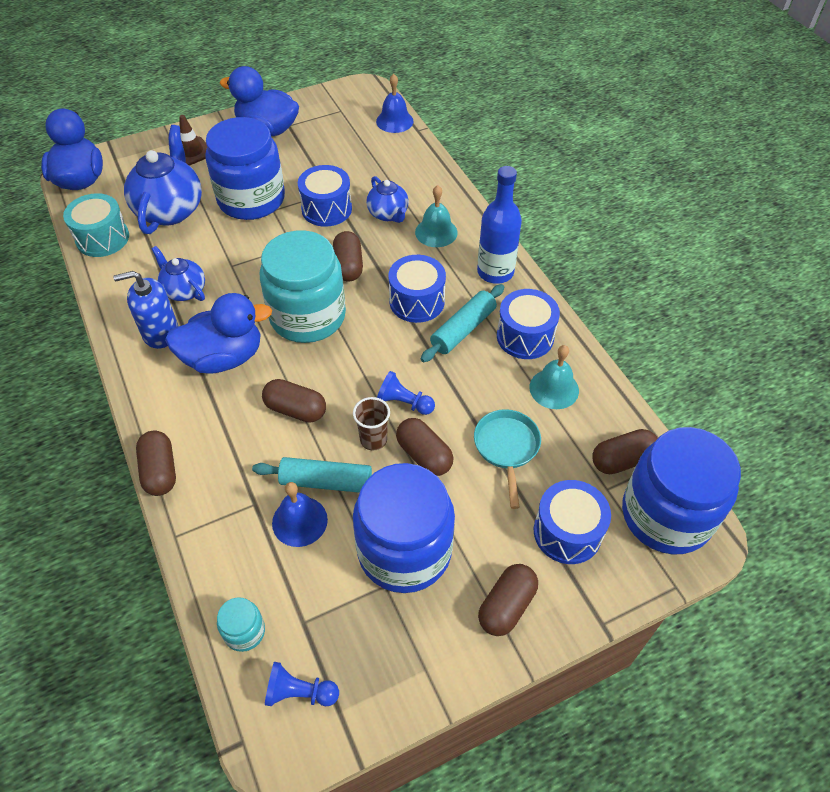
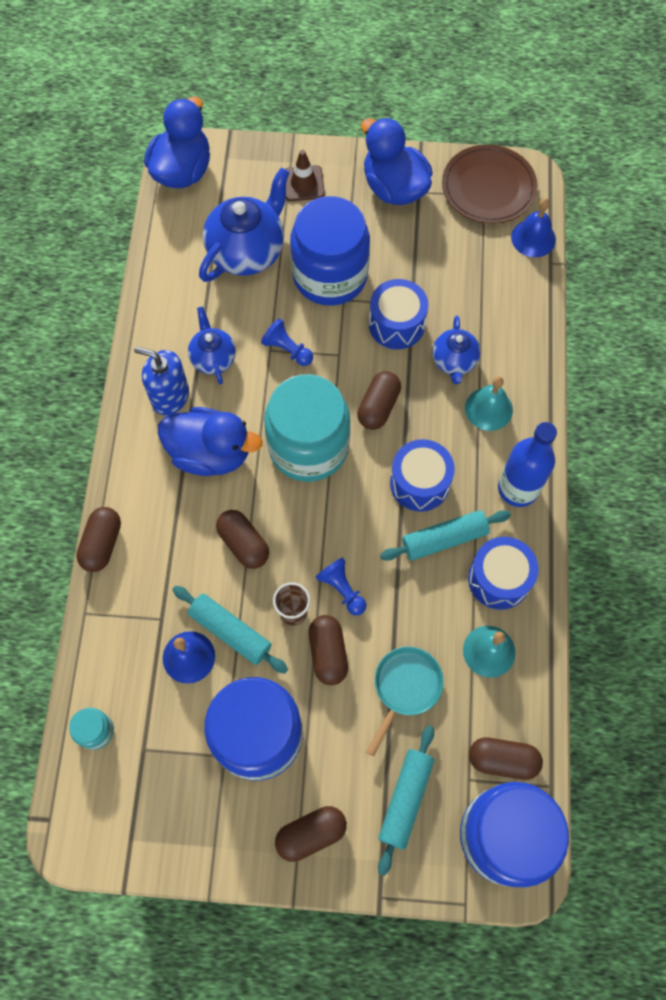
camera: 30 degrees right, 15 degrees up
(102, 238) = (170, 257): turquoise drum -> none
(299, 692) = (110, 807): blue pawn -> blue pawn (287, 349)
(340, 105) = (488, 188): none -> brown plate
(567, 532) = (405, 799): blue drum -> turquoise rolling pin

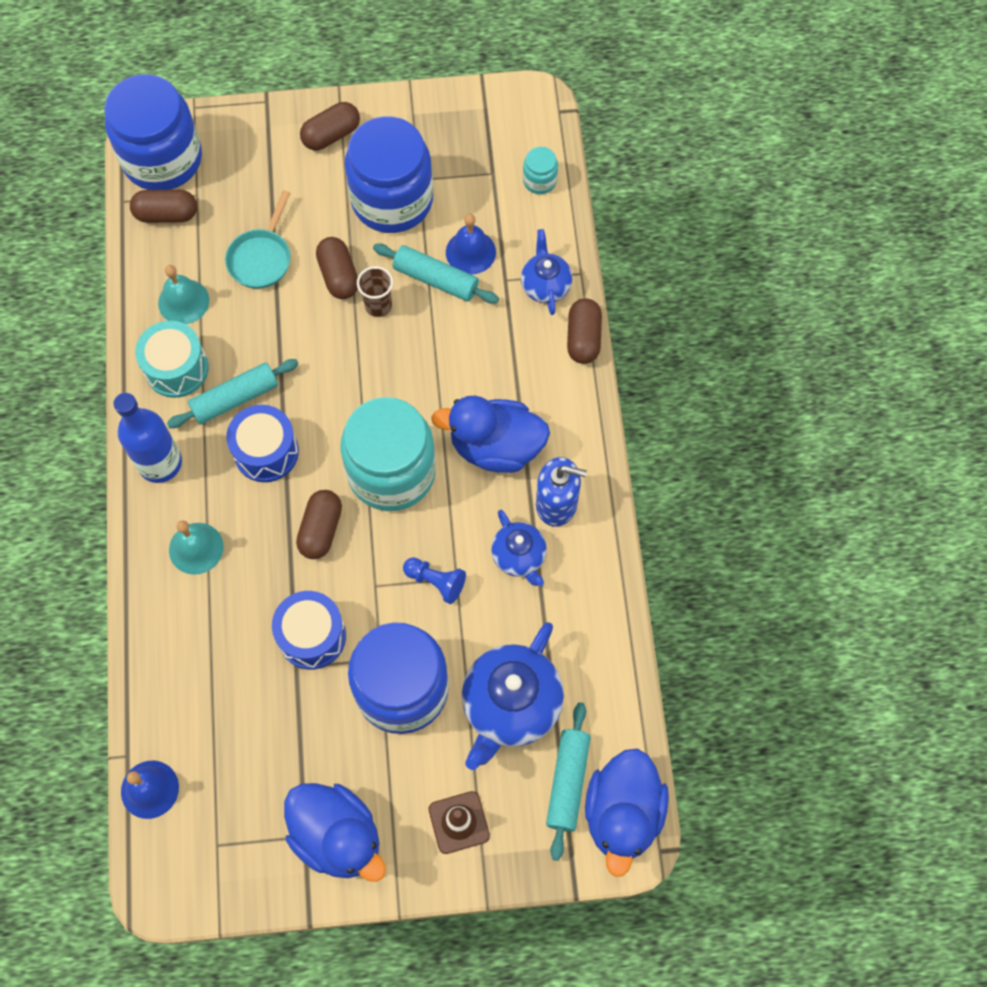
camera: 170 degrees right, 0 degrees up
(243, 544) = (440, 361): brown capsule -> none
(342, 589) = (333, 334): blue pawn -> none
(405, 799) = (252, 172): turquoise rolling pin -> turquoise rolling pin (567, 782)
(454, 361) = (239, 599): blue teapot -> blue teapot (545, 285)
(488, 188) = (212, 859): brown plate -> none
(499, 579) = (177, 368): blue drum -> turquoise drum

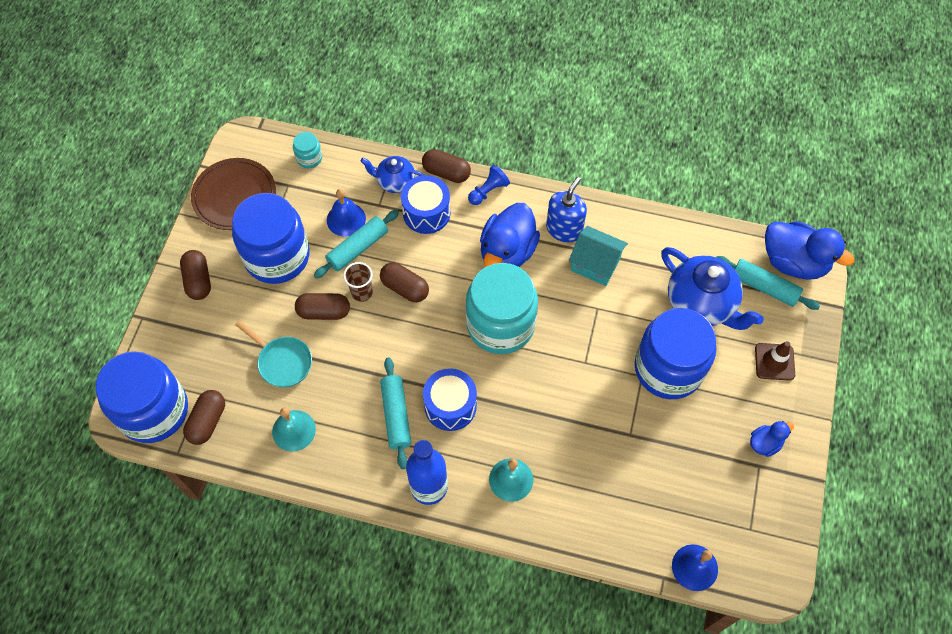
camera: 70 degrees left, 5 degrees down
(177, 368) = (351, 452): turquoise drum -> none
(312, 636) = (610, 416): blue drum -> blue drum (426, 213)
(321, 530) = (528, 386): brown capsule -> brown capsule (405, 288)
(337, 836) = (765, 443): blue duck -> blue duck, size x0.50
(436, 582) = (595, 322): blue pawn -> blue pawn (488, 191)
(454, 125) = (234, 196): none -> brown plate
(519, 557) = (595, 264): blue teapot -> turquoise house

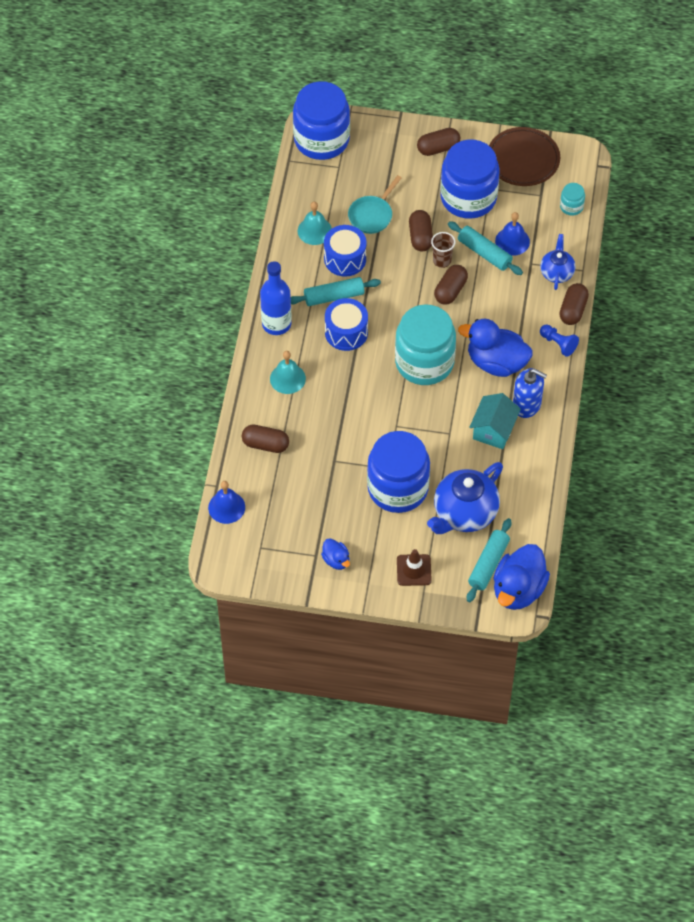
camera: 85 degrees right, 5 degrees down
(207, 421) = (316, 175): brown capsule -> brown capsule (265, 444)
(426, 213) = (527, 299): blue drum -> blue drum (345, 259)

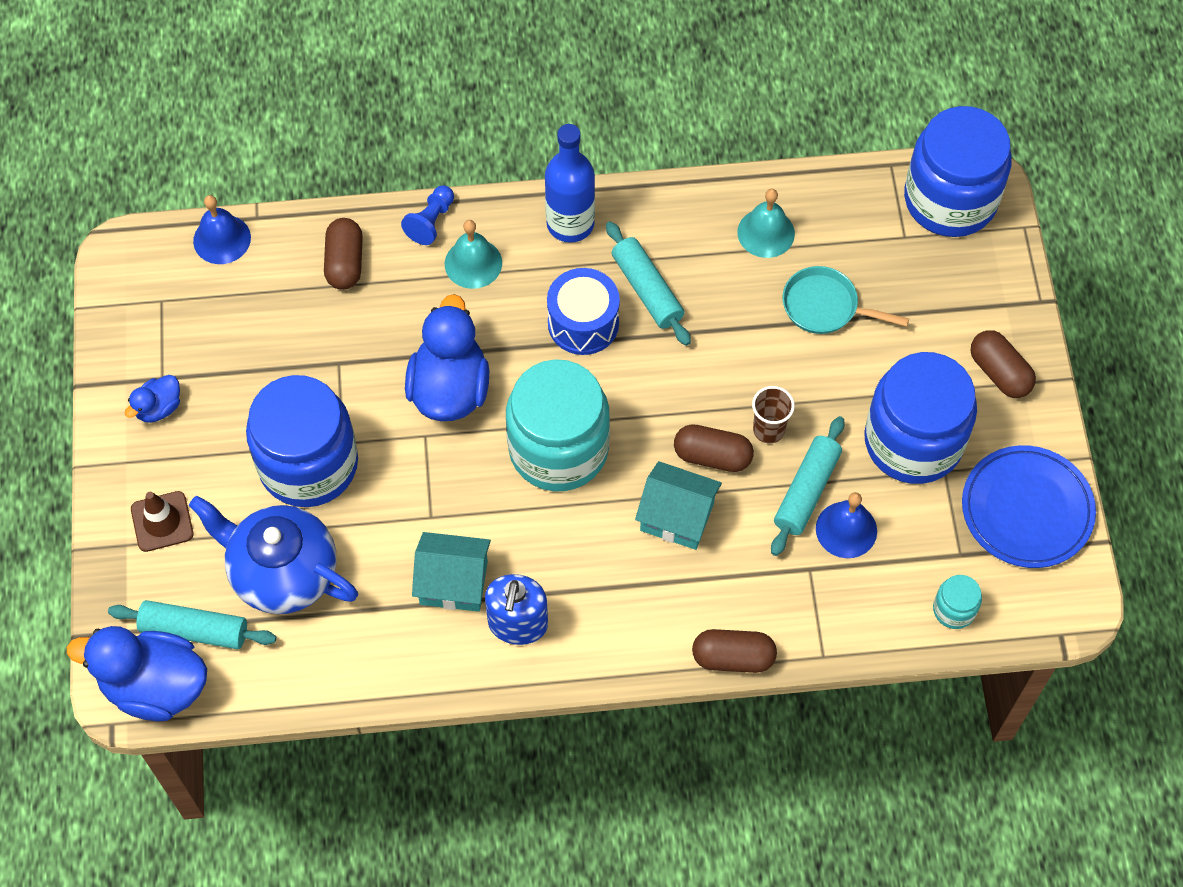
camera: 75 degrees right, 5 degrees up
(345, 259) = (725, 288): blue drum -> none
(420, 237) = (806, 387): brown capsule -> none
(483, 316) = (677, 517): none -> turquoise house
(496, 362) = (589, 558): blue duck -> blue duck (450, 389)
(523, 159) = (1027, 509): brown plate -> blue plate
(556, 272) = (804, 615): blue teapot -> none
(558, 344) = (655, 648): blue pawn -> blue pawn (431, 221)

